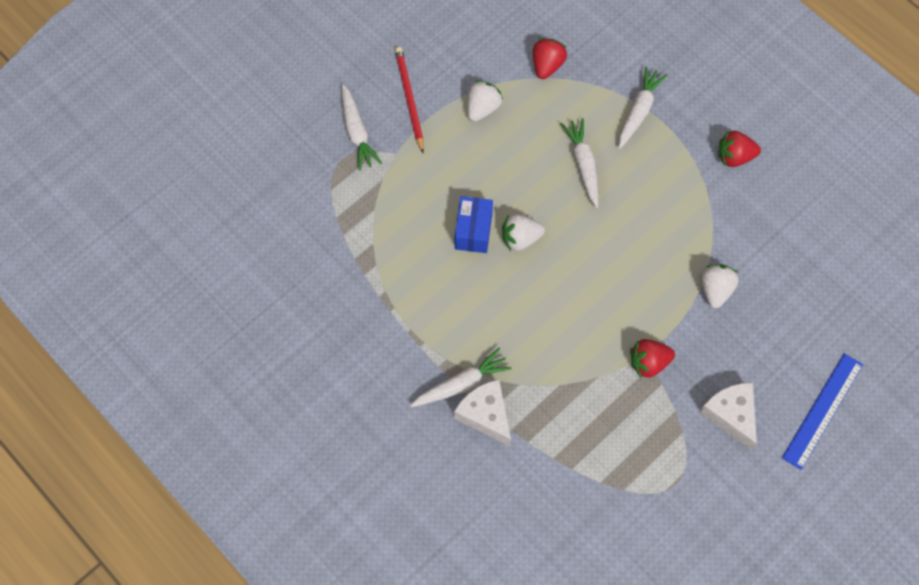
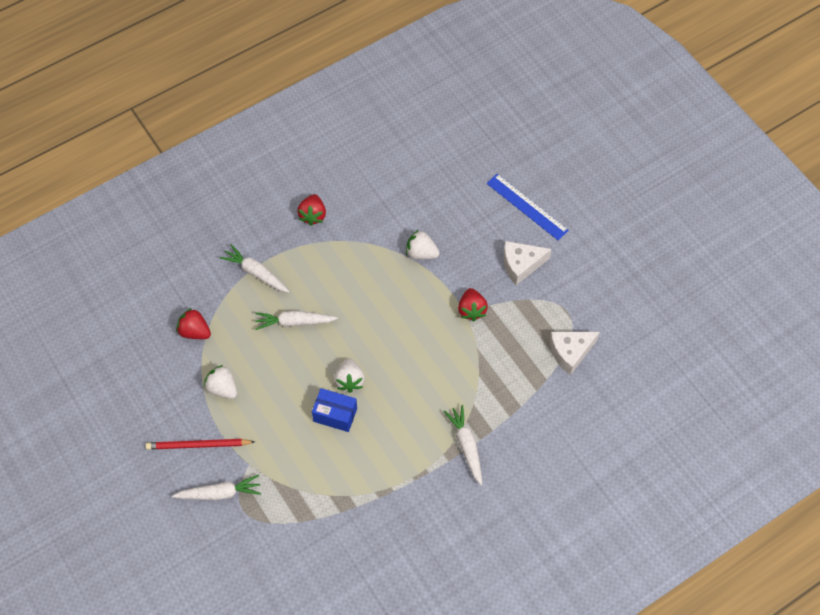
camera: 80 degrees left, 5 degrees down
(485, 415) = (494, 432): white cheese -> white cheese (570, 352)

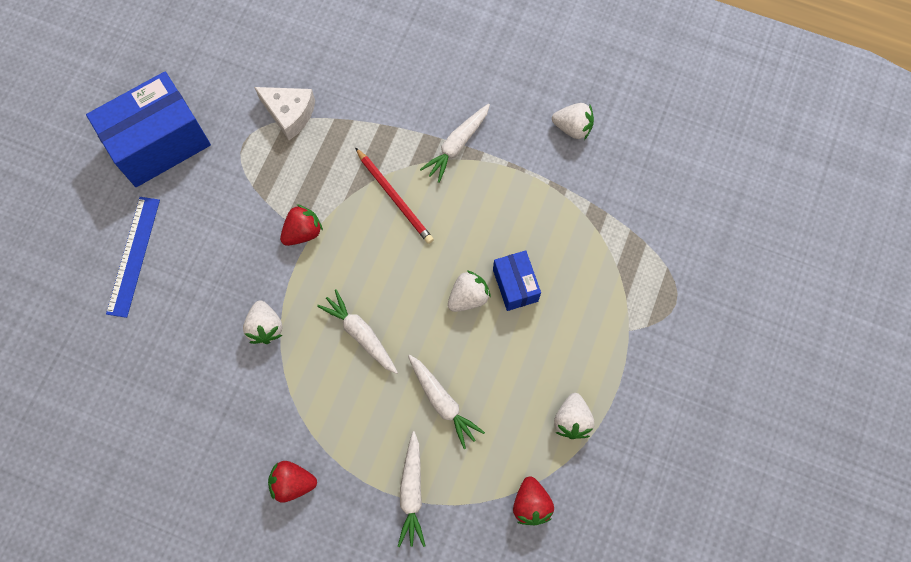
camera: 125 degrees left, 10 degrees up
(198, 445) = (649, 396): red pencil -> red pencil (394, 197)
(219, 493) = (678, 336): white carrot -> white carrot (360, 334)
(313, 215) = (293, 483): red strawberry -> red strawberry turned 150 degrees counterclockwise
(422, 536) = (572, 128): none -> white strawberry
(521, 265) = (214, 217): white cheese -> none
(603, 261) = (159, 143): none -> blue box

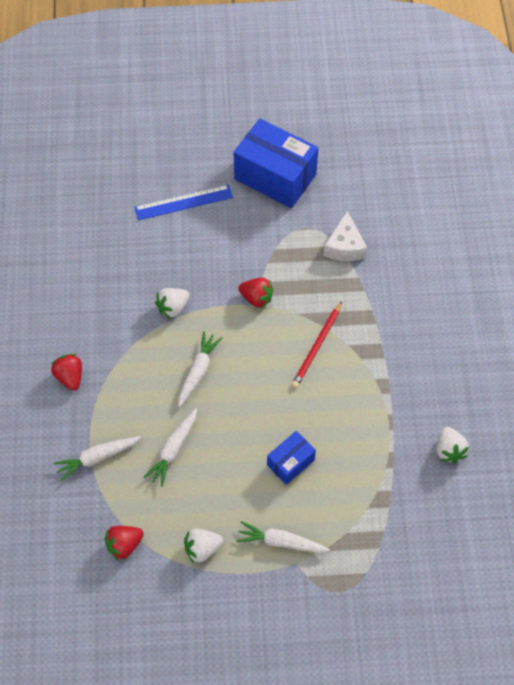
camera: 65 degrees right, 10 degrees down
(457, 145) = (384, 371): white carrot -> white carrot (281, 542)
(468, 297) = (263, 432): white strawberry -> none

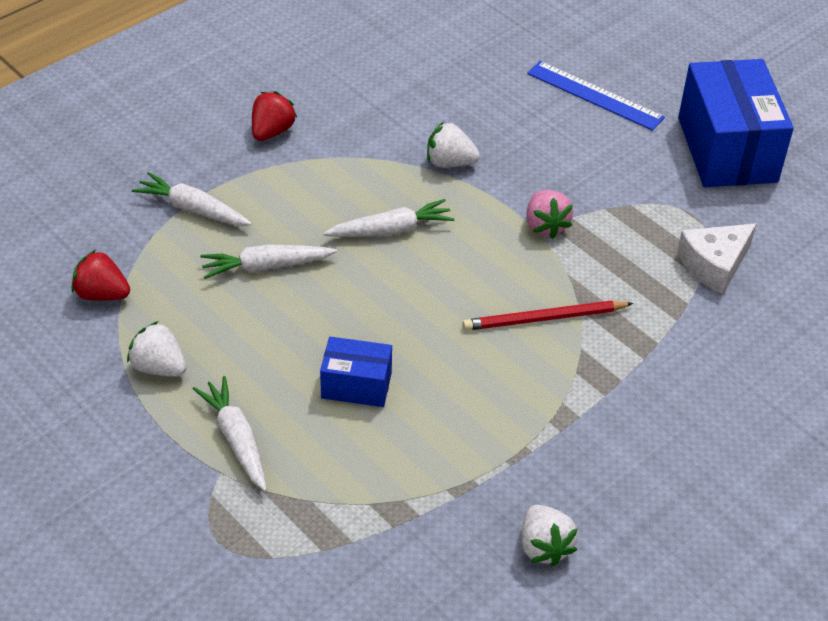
camera: 50 degrees right, 15 degrees down
(256, 298) = (545, 226): red strawberry -> pink strawberry
(449, 450) = (544, 547): white strawberry -> white strawberry turned 60 degrees counterclockwise

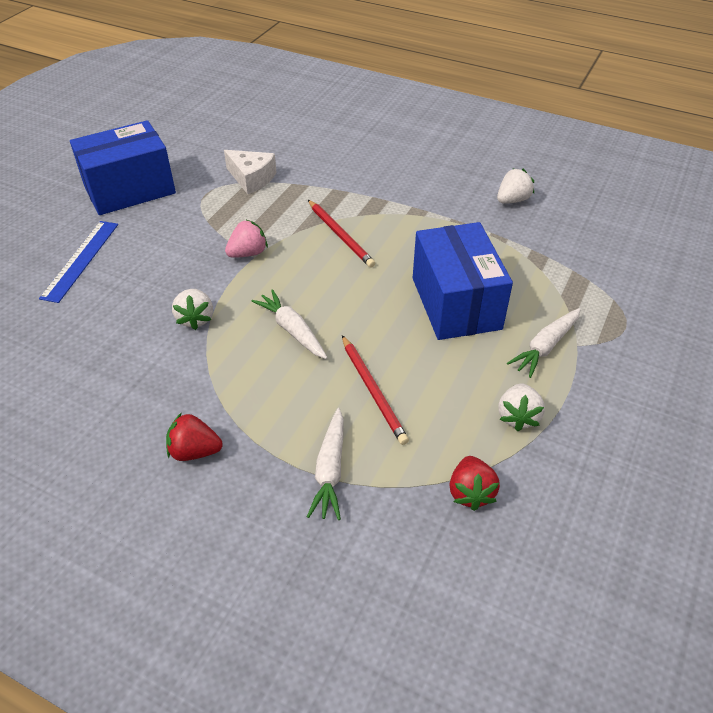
camera: 110 degrees left, 0 degrees up
(266, 267) = (373, 391): white carrot -> red pencil
(356, 385) = (456, 303): blue box -> blue box, size x1.94

